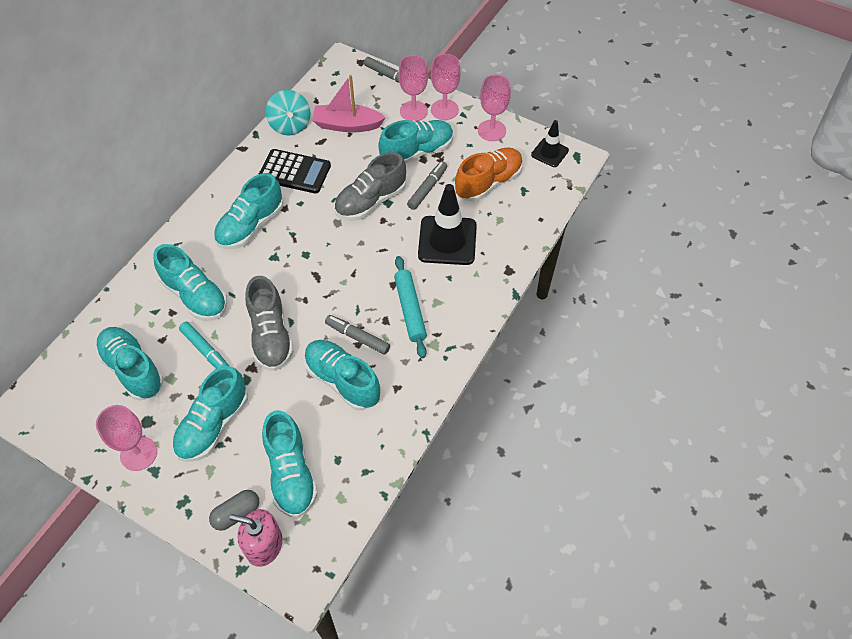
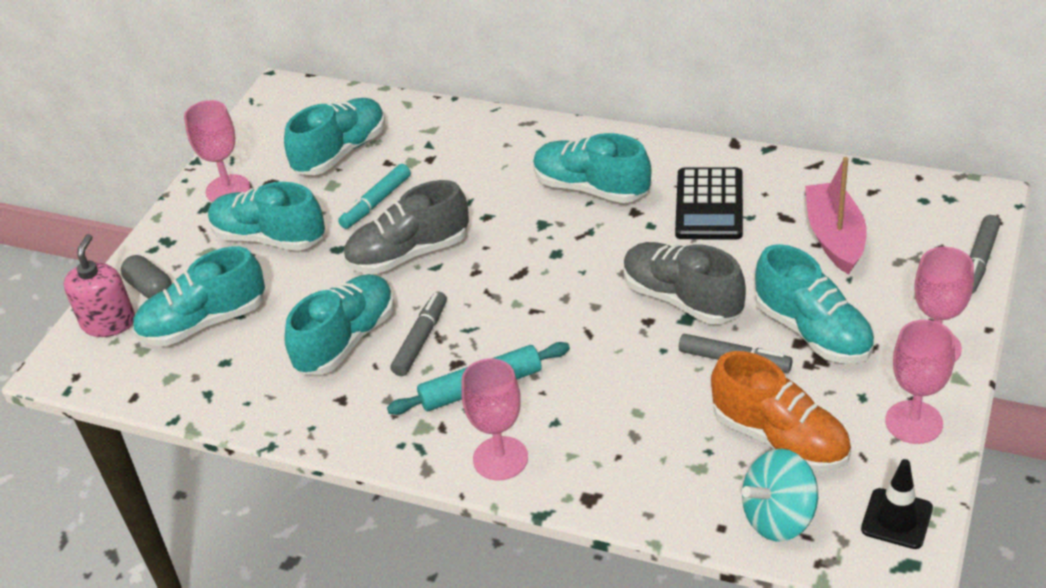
camera: 85 degrees right, 15 degrees down
(195, 296) = (459, 171): turquoise shoe -> none
(290, 125) = (803, 177): turquoise spinning top -> turquoise spinning top (778, 517)
(413, 111) = (908, 308): pink goblet -> pink goblet (500, 458)
(447, 240) = (630, 406): black traffic cone -> none

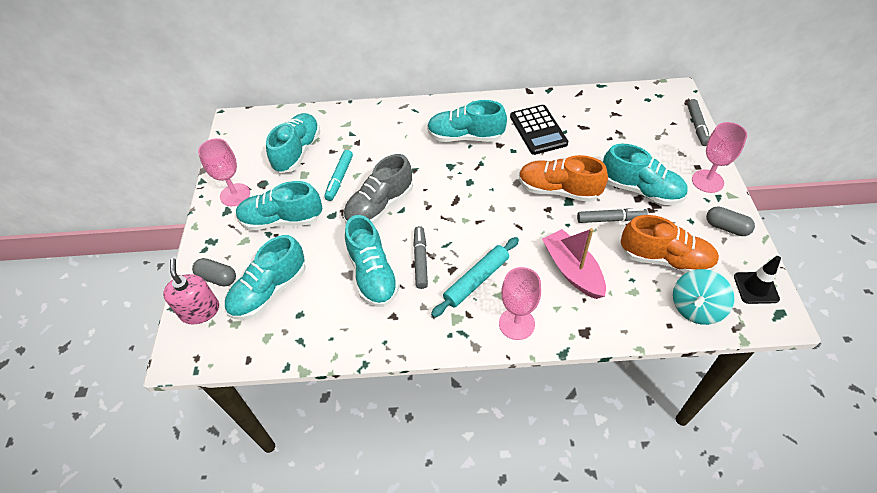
camera: 25 degrees left, 10 degrees up
(346, 340) = (373, 274): turquoise shoe -> turquoise shoe turned 150 degrees clockwise
(681, 299) = (558, 190): grey shoe -> orange shoe
(834, 237) = (616, 132): pink boat -> pink boat (572, 270)
(914, 422) = (726, 227): pink goblet -> grey capsule

